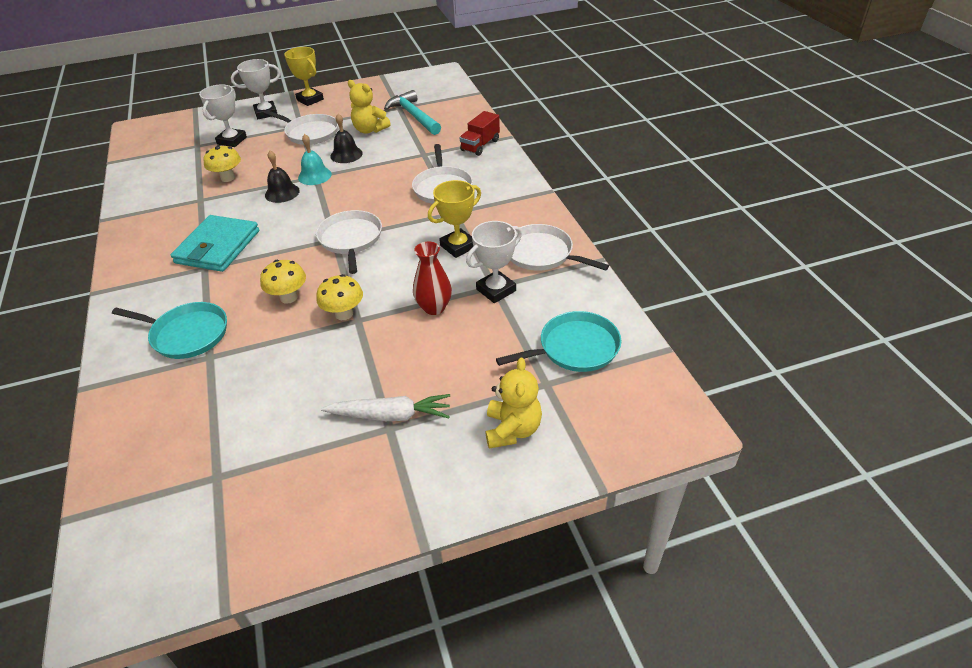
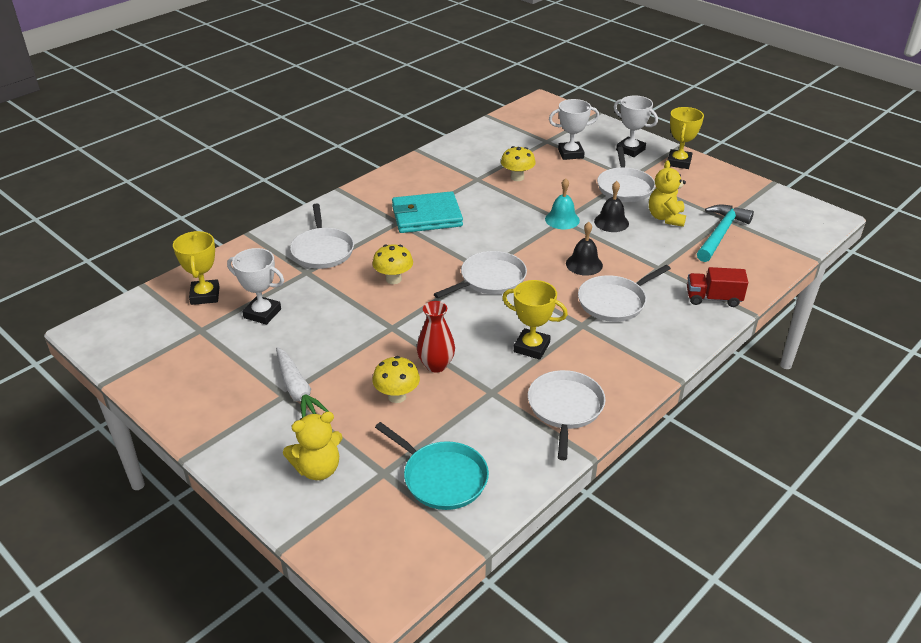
camera: 60 degrees right, 5 degrees down
(157, 457) = (205, 295): none -> yellow trophy
(186, 334) = (322, 250): turquoise pan -> white pan
(282, 193) = (522, 214): black bell -> black bell (584, 264)
(344, 314) = (394, 317): yellow mushroom -> yellow mushroom (397, 396)
(496, 290) = (487, 395): white trophy -> white trophy (262, 313)

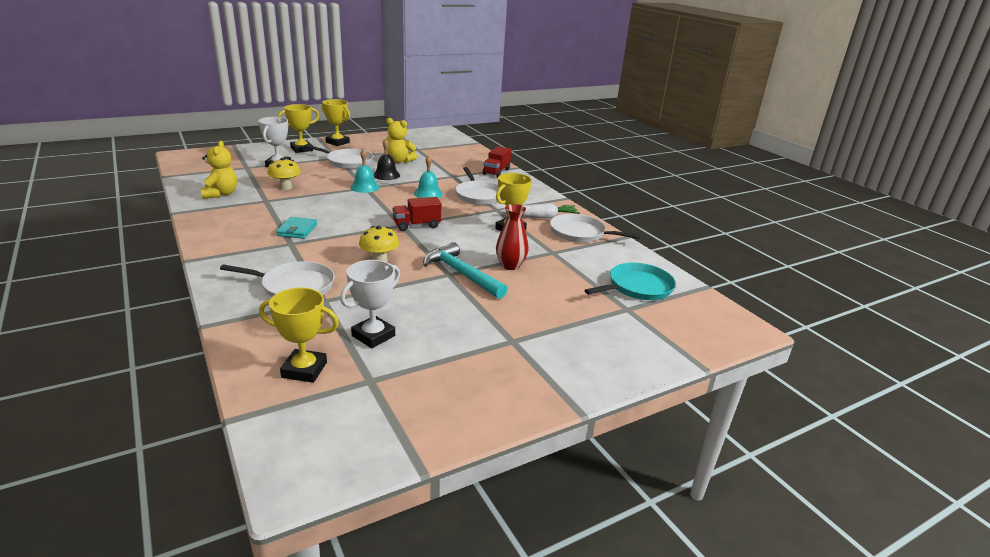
camera: 75 degrees left, 10 degrees down
(297, 390) = (509, 333): white carrot -> white carrot (541, 217)
(318, 469) = (616, 337): yellow teddy bear -> yellow teddy bear (220, 194)
(397, 396) = (540, 288): yellow mushroom -> none
(427, 216) = (297, 230): turquoise wallet -> turquoise wallet, size x0.56
(490, 279) = (417, 225): white pan -> red truck
(584, 264) = (428, 193): black bell -> turquoise bell
(630, 150) = (301, 149): white trophy -> yellow trophy
(720, 234) = (432, 154): turquoise hammer -> turquoise hammer (461, 274)

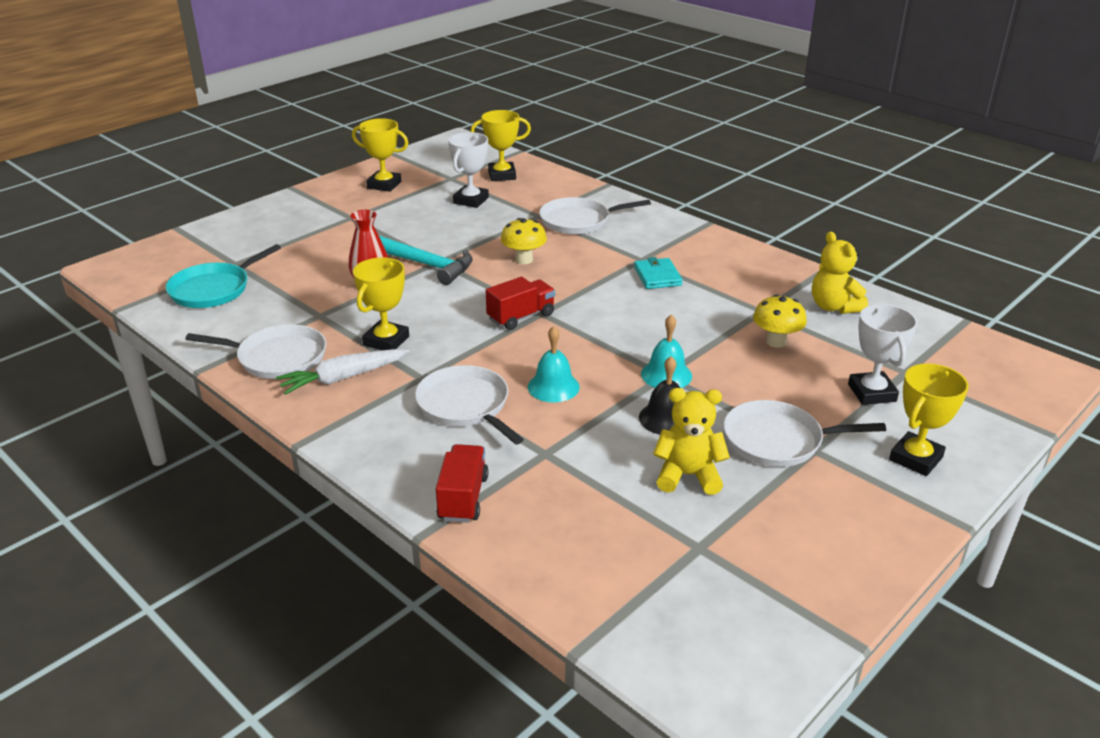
camera: 165 degrees right, 5 degrees up
(337, 142) = (893, 514): yellow trophy -> yellow trophy (384, 185)

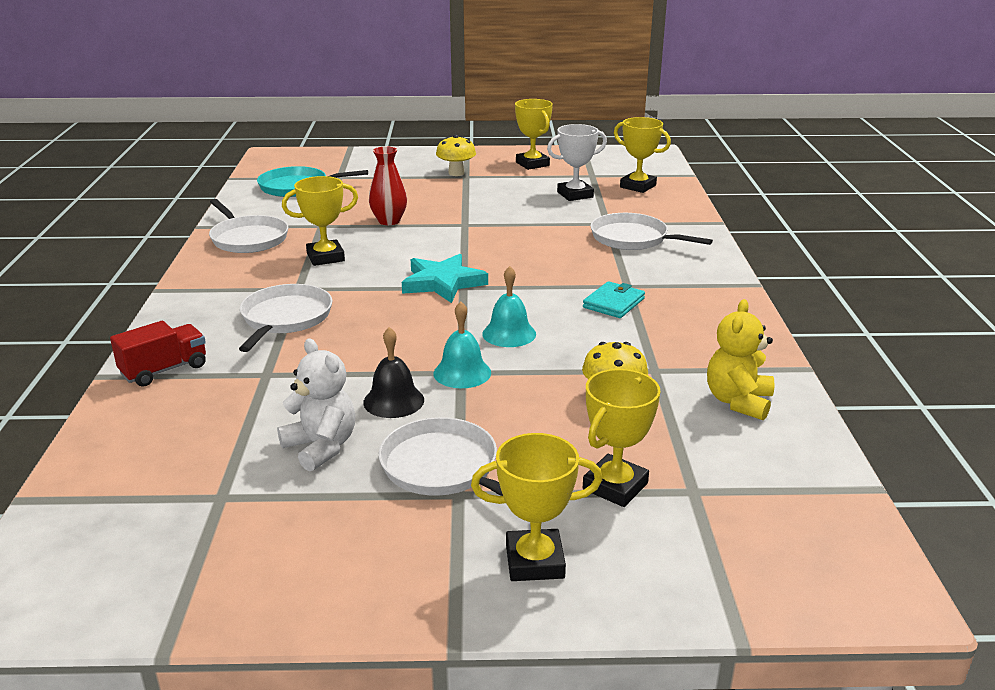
camera: 45 degrees right, 5 degrees down
(343, 378) = (256, 266): white carrot -> none
(424, 264) = (451, 222): turquoise hammer -> none
(521, 317) = (442, 283): red truck -> turquoise star
(524, 260) = (528, 247): yellow mushroom -> yellow mushroom (456, 173)
(553, 387) = (364, 337): turquoise bell -> turquoise bell (509, 334)
(688, 475) = (321, 447): yellow teddy bear -> white teddy bear
(872, 393) = (615, 486): white trophy -> yellow trophy

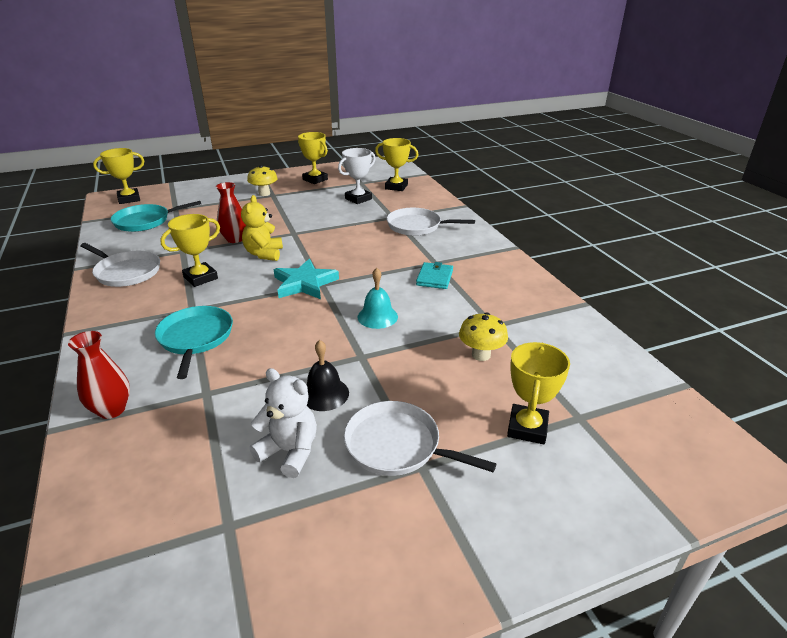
camera: 20 degrees left, 5 degrees up
(164, 370) = (112, 410): red truck -> red vase
(285, 318) = (195, 338): white pan -> turquoise pan
(462, 373) = (362, 357): turquoise bell -> none
(534, 561) = (513, 512): yellow trophy -> yellow trophy (129, 199)
(738, 402) = (561, 338): yellow teddy bear -> yellow teddy bear (264, 254)

